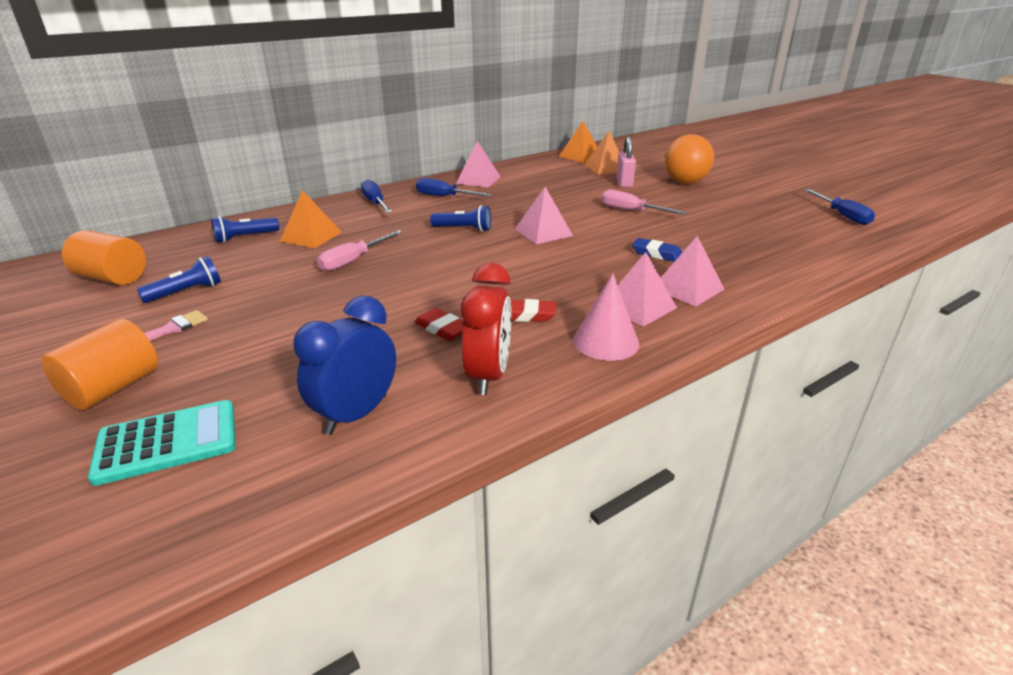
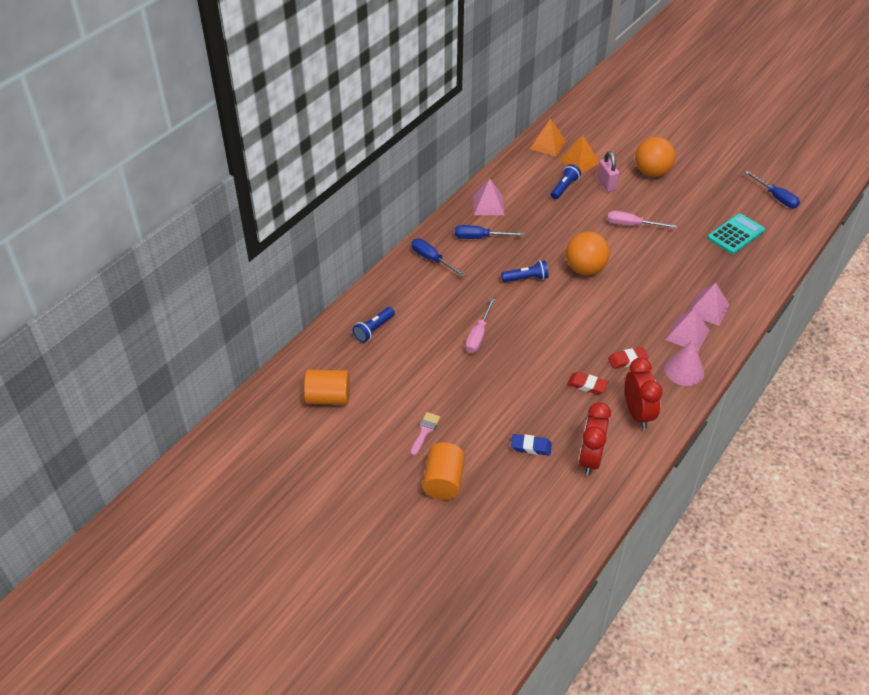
camera: 20 degrees left, 15 degrees up
(167, 442) = (512, 503): turquoise calculator -> turquoise calculator (735, 234)
(186, 292) = (396, 397): blue flashlight -> blue flashlight (564, 187)
(311, 236) = (422, 316): orange pyramid -> none
(356, 414) = (590, 459): blue clock -> red clock
(543, 232) = (585, 269): pink pyramid -> orange ball
(657, 254) = (673, 276): blue eraser -> blue eraser (531, 447)

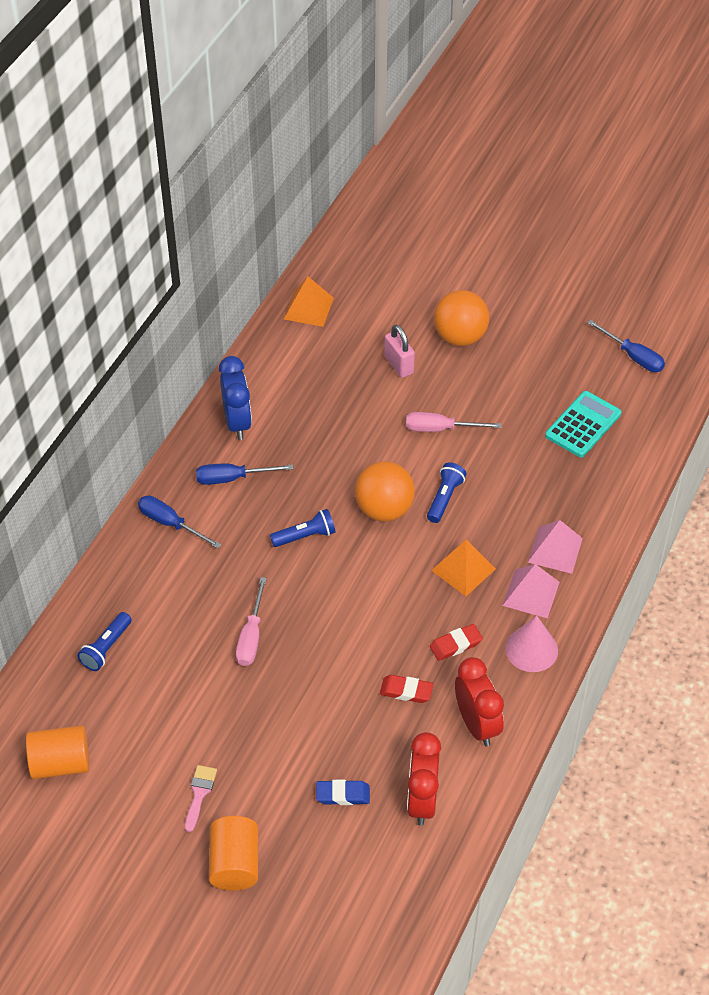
camera: 10 degrees left, 5 degrees up
(488, 205) = (237, 422): pink pyramid -> blue clock
(564, 187) = (340, 378): blue flashlight -> blue flashlight (444, 498)
(579, 161) = (356, 331): orange pyramid -> orange pyramid (463, 569)

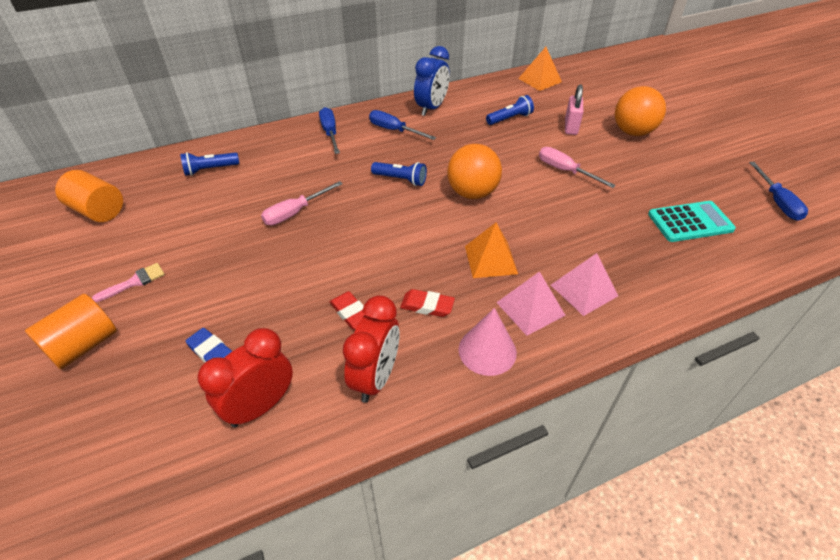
camera: 40 degrees right, 5 degrees down
(444, 498) = (525, 209): blue flashlight -> blue flashlight (510, 118)

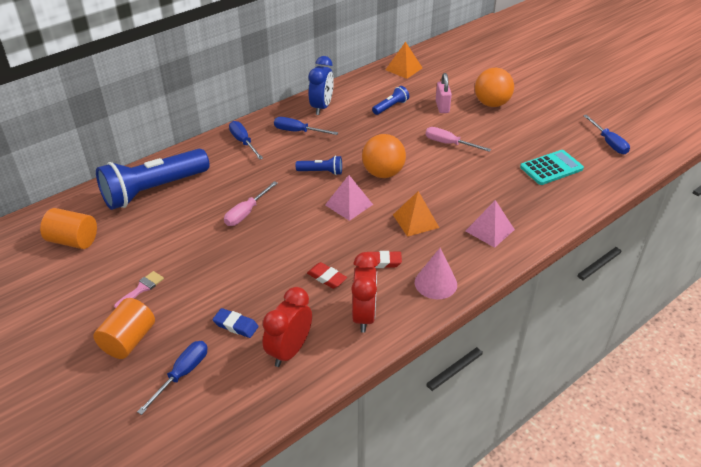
camera: 15 degrees left, 5 degrees down
(117, 407) = (182, 374): none -> blue screwdriver
(210, 170) = (153, 190): blue flashlight -> blue flashlight, size x2.27
(530, 308) = (456, 249): pink pyramid -> pink pyramid (349, 204)

